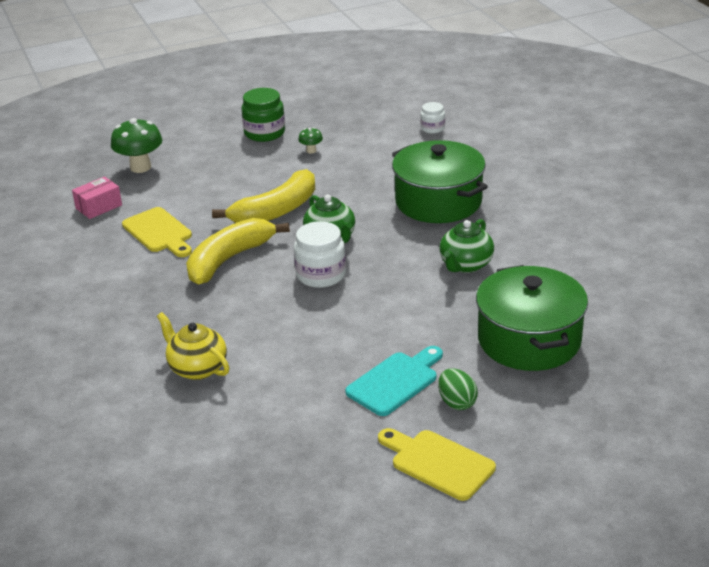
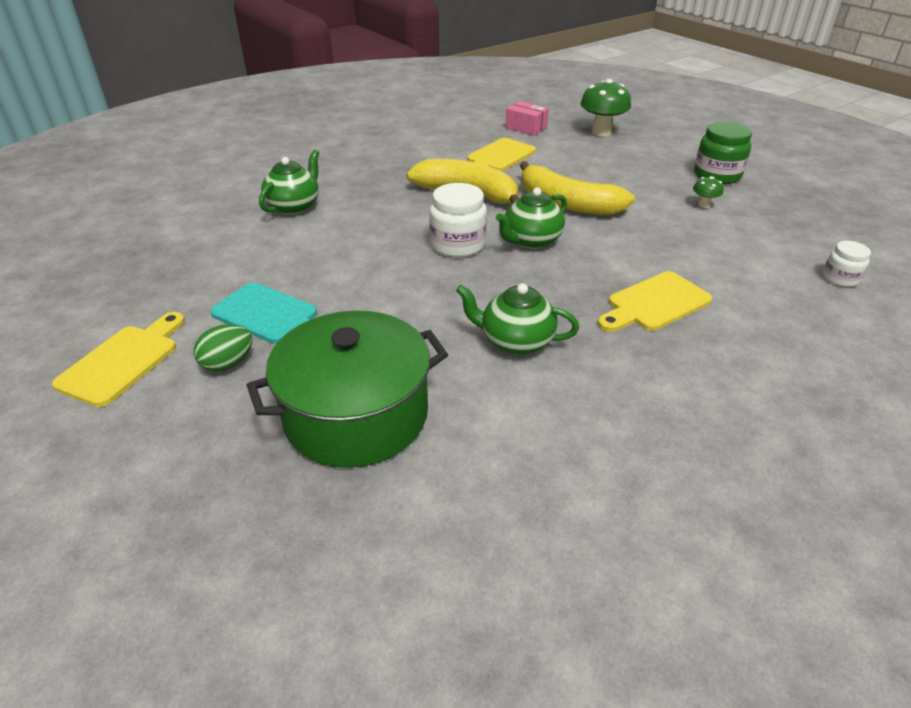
camera: 75 degrees right, 5 degrees up
(197, 368) = (294, 206): yellow teapot -> green teapot
(438, 201) = (655, 304): green pot -> yellow cutting board

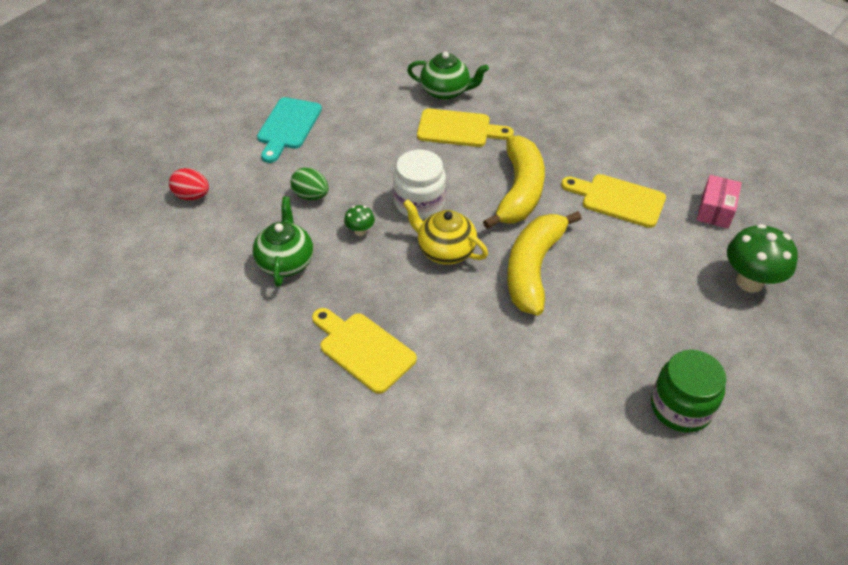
camera: 75 degrees right, 10 degrees up
(123, 361) = (227, 83): yellow cutting board -> yellow cutting board (458, 129)
(228, 364) = (232, 125): green egg -> green egg (311, 196)
(356, 415) = (192, 196): green pot -> red egg
(531, 240) = (445, 250): green teapot -> yellow teapot
(704, 205) = (586, 391): green mushroom -> green mushroom (360, 231)
(840, 278) = (460, 517): white jar -> none

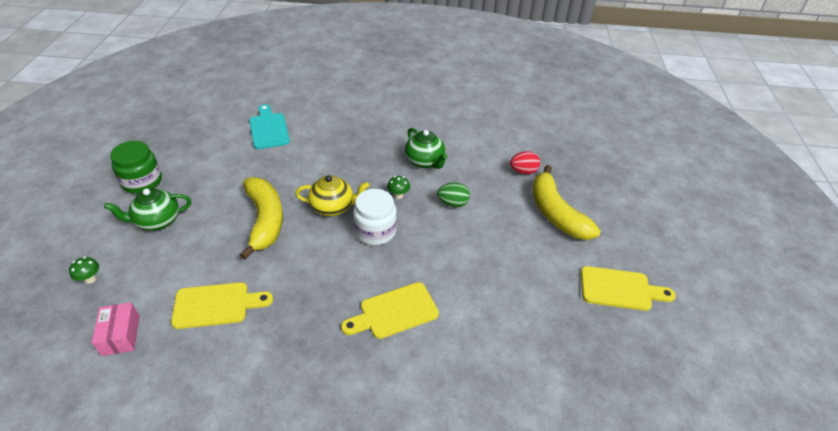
camera: 145 degrees right, 5 degrees down
(288, 127) = (528, 246): turquoise cutting board -> turquoise cutting board (268, 129)
(363, 349) = (341, 141): yellow cutting board -> yellow cutting board (620, 289)
(446, 91) = (438, 352): green teapot -> green teapot (157, 221)
(519, 191) = (305, 275): yellow banana -> yellow banana (556, 213)
(749, 282) = (90, 279): green mushroom -> green mushroom, size x0.49

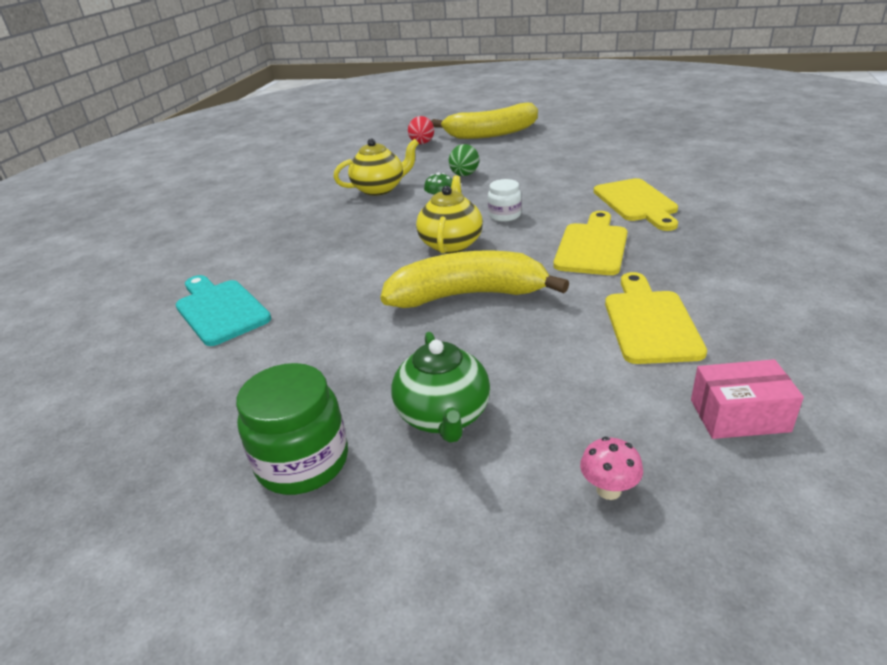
camera: 75 degrees left, 10 degrees down
(90, 279) = (608, 490): green mushroom -> pink mushroom
(268, 129) = (220, 310): turquoise cutting board -> turquoise cutting board turned 60 degrees clockwise
(375, 231) = (504, 215): white jar -> white jar, size x0.58
(425, 161) = (380, 189): green teapot -> yellow teapot
(620, 289) = (592, 117): yellow cutting board -> yellow cutting board (592, 246)

